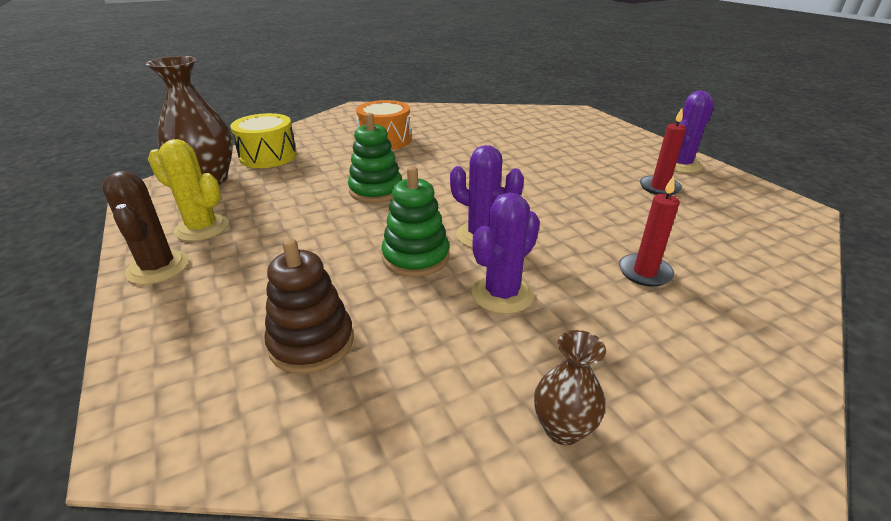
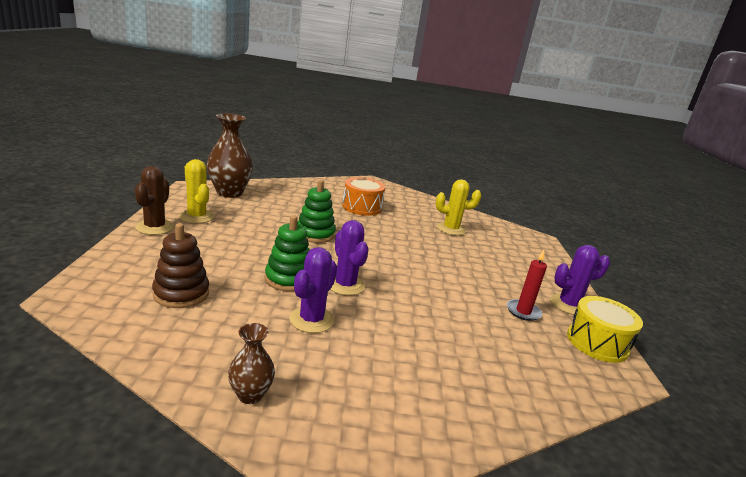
camera: 25 degrees right, 10 degrees down
(268, 156) = (277, 191): yellow drum -> yellow drum (597, 343)
(498, 131) = (451, 229): none -> yellow cactus
(502, 294) = (311, 320): purple cactus -> purple cactus turned 45 degrees counterclockwise
(644, 272) = (423, 352): red candle -> none

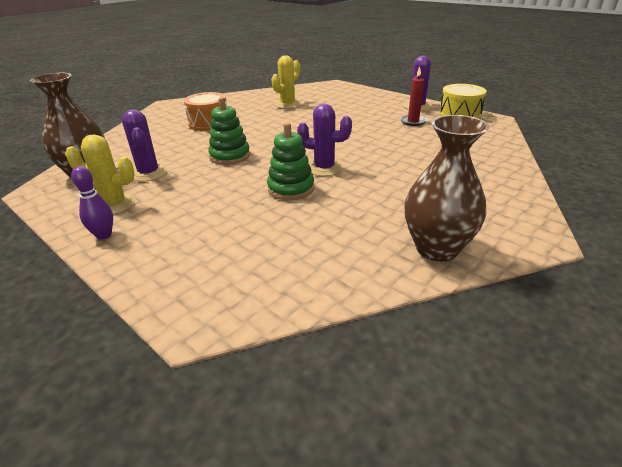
camera: 45 degrees left, 10 degrees up
(155, 227) = (104, 235): brown cactus -> purple bowling pin
(181, 293) = (261, 248): brown stacking toy -> none
(250, 395) = (437, 248): brown vase -> brown vase, size x1.91
(311, 320) = (360, 196): purple cactus -> purple cactus (148, 173)

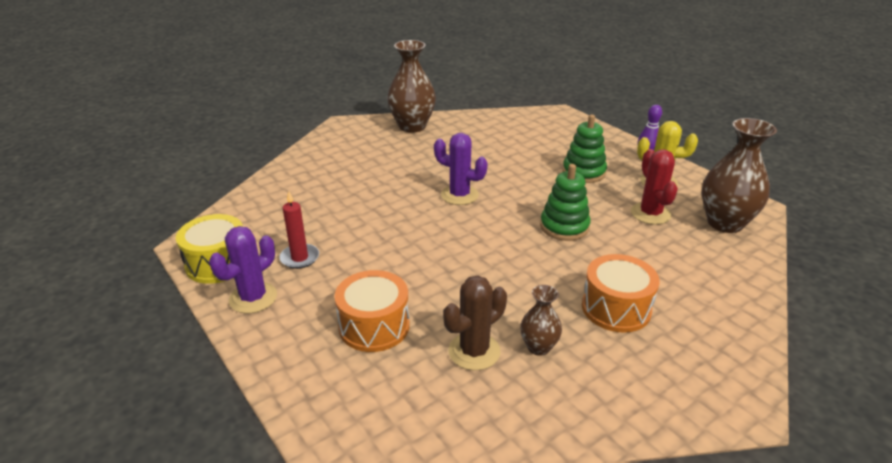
camera: 170 degrees left, 0 degrees up
(148, 173) = (650, 214): purple cactus -> red cactus
(255, 108) = (538, 347): none -> brown vase
(288, 104) = (474, 351): yellow cactus -> brown cactus
(291, 189) = (498, 177): green stacking toy -> green stacking toy (583, 172)
(342, 106) = (374, 326): none -> orange drum

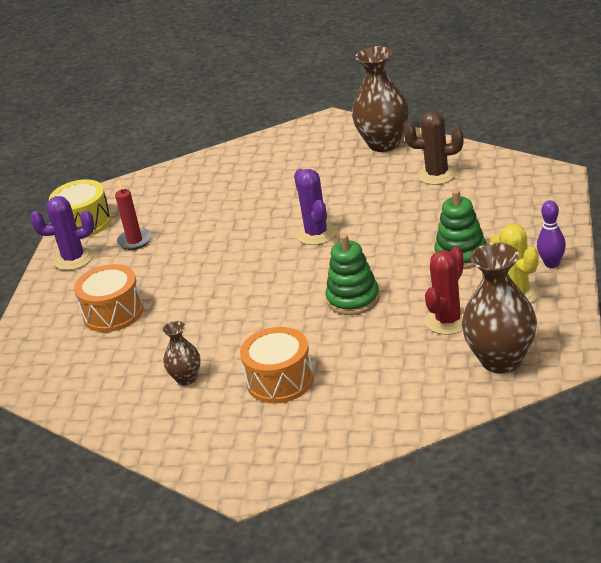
camera: 50 degrees right, 0 degrees up
(474, 351) = (145, 360): brown cactus -> brown cactus (437, 174)

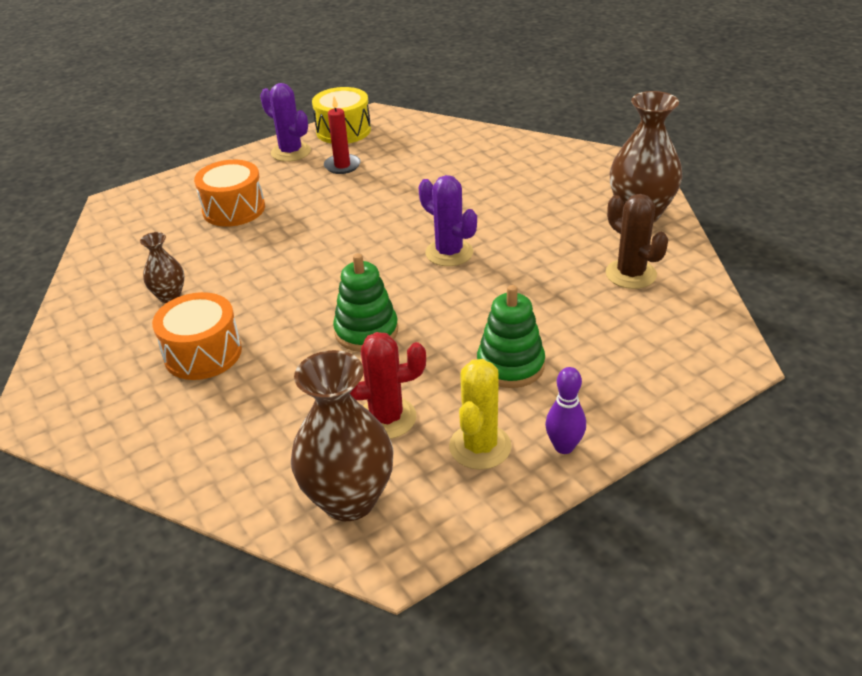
camera: 45 degrees right, 5 degrees up
(316, 234) = (449, 253): purple cactus -> purple cactus turned 75 degrees counterclockwise

